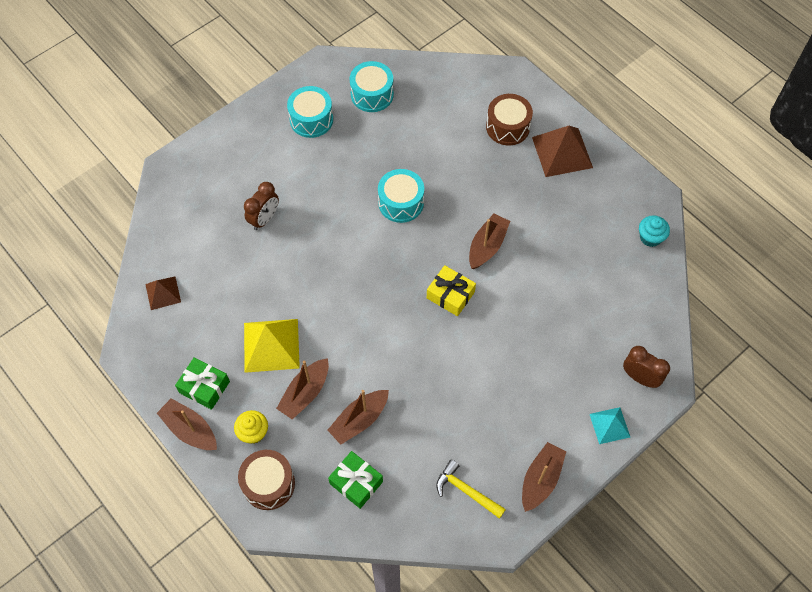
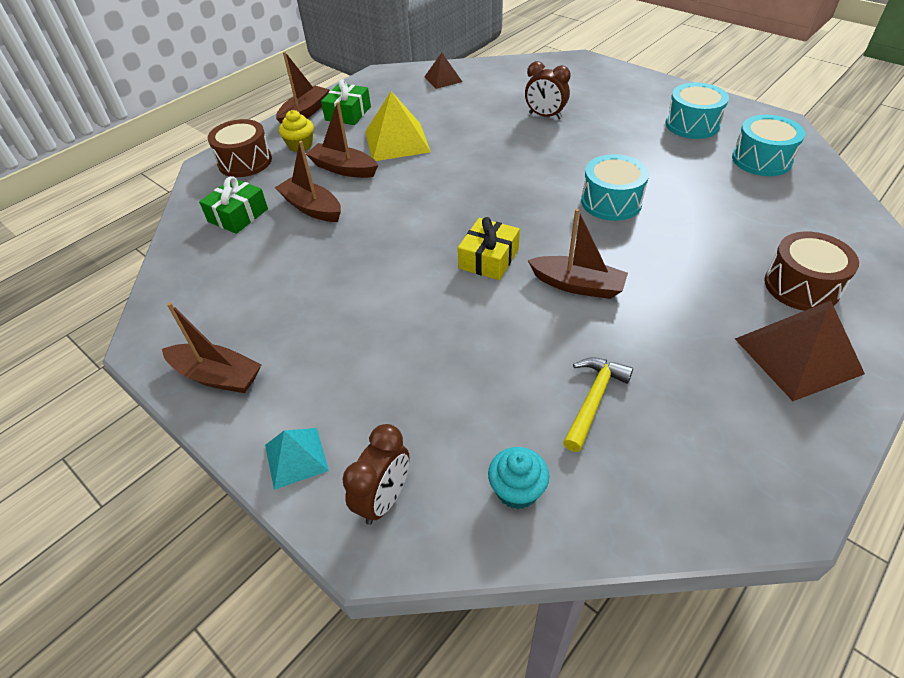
camera: 85 degrees right, 15 degrees down
(466, 491) = (213, 303): yellow hammer -> yellow hammer (593, 400)
(650, 237) = (684, 504): turquoise cupcake -> turquoise cupcake (517, 490)

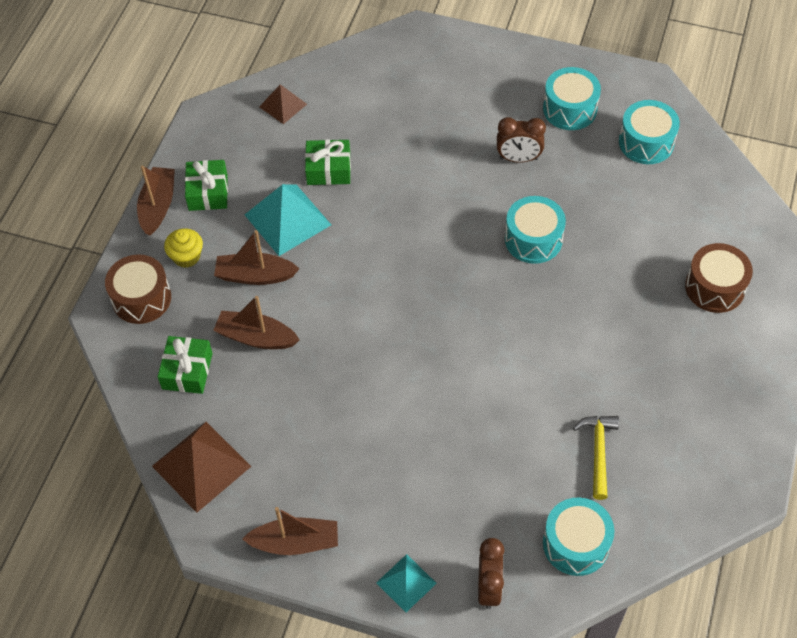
camera: 25 degrees left, 10 degrees up
(397, 141) = (287, 219): yellow pyramid -> turquoise pyramid
(452, 120) = (328, 169): none -> green gift
(489, 259) = (456, 343): yellow gift -> none
(517, 490) = (576, 544): turquoise cupcake -> turquoise drum
(545, 116) = (422, 136): brown clock -> brown clock (518, 158)
(577, 285) = (542, 346): brown boat -> none
(797, 356) = (728, 358): brown pyramid -> brown pyramid (201, 466)

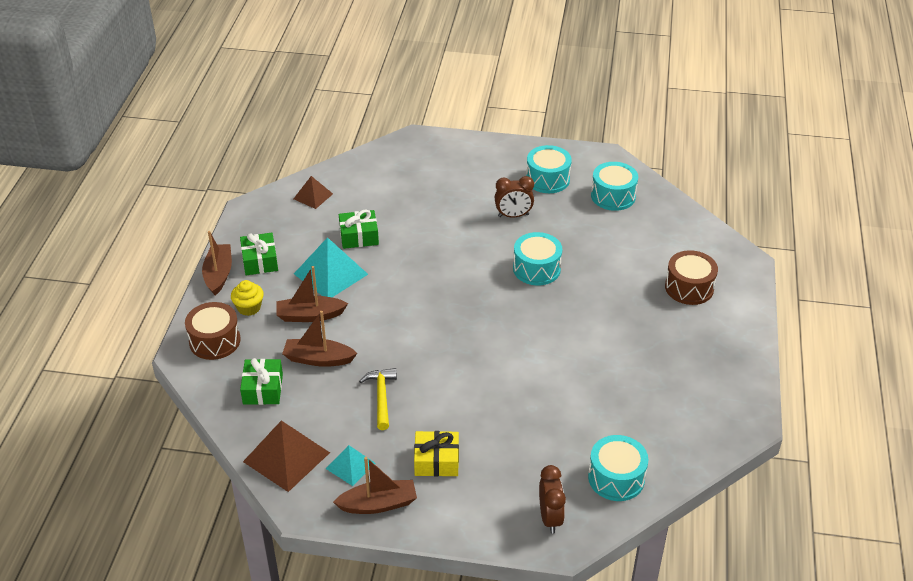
camera: 10 degrees left, 15 degrees down
(371, 493) = (436, 461): none -> yellow gift
(406, 582) = (479, 523): turquoise pyramid -> turquoise pyramid (350, 465)
(598, 452) = (620, 410): yellow hammer -> yellow hammer (381, 397)

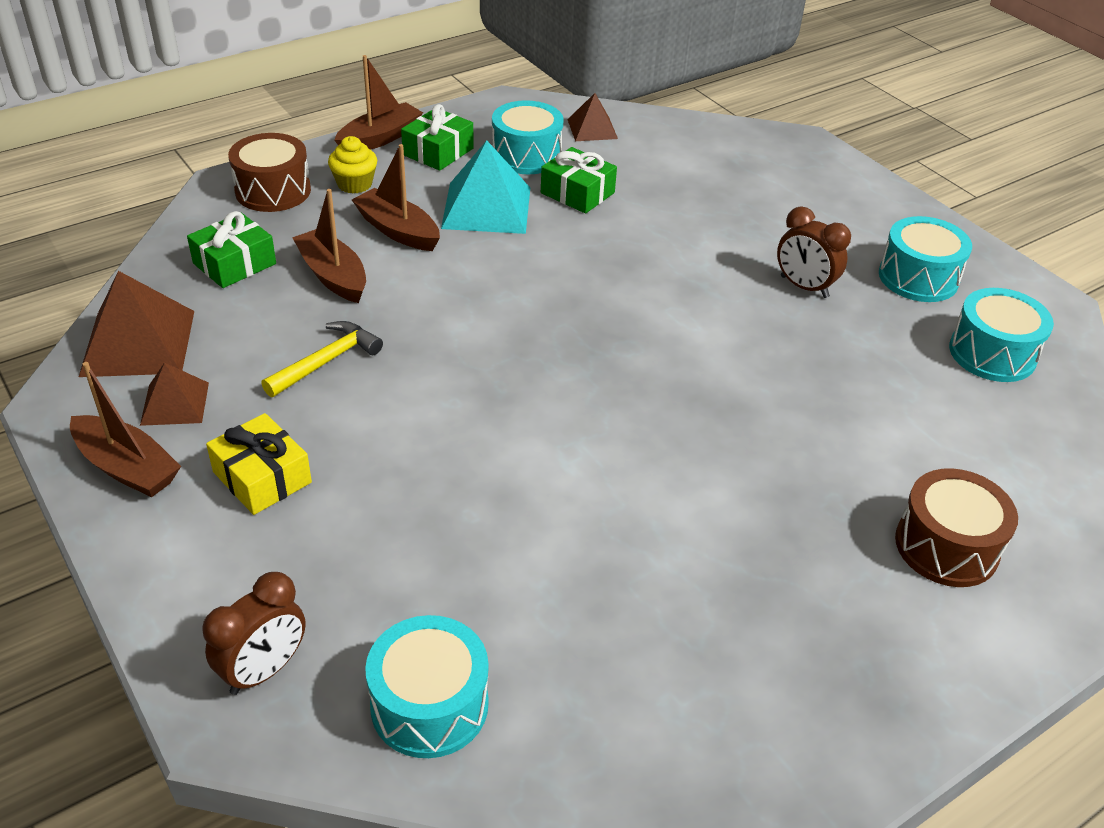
camera: 45 degrees right, 0 degrees up
(350, 465) = (175, 403): turquoise pyramid -> brown pyramid
(536, 269) = (741, 363): turquoise drum -> turquoise drum (526, 155)

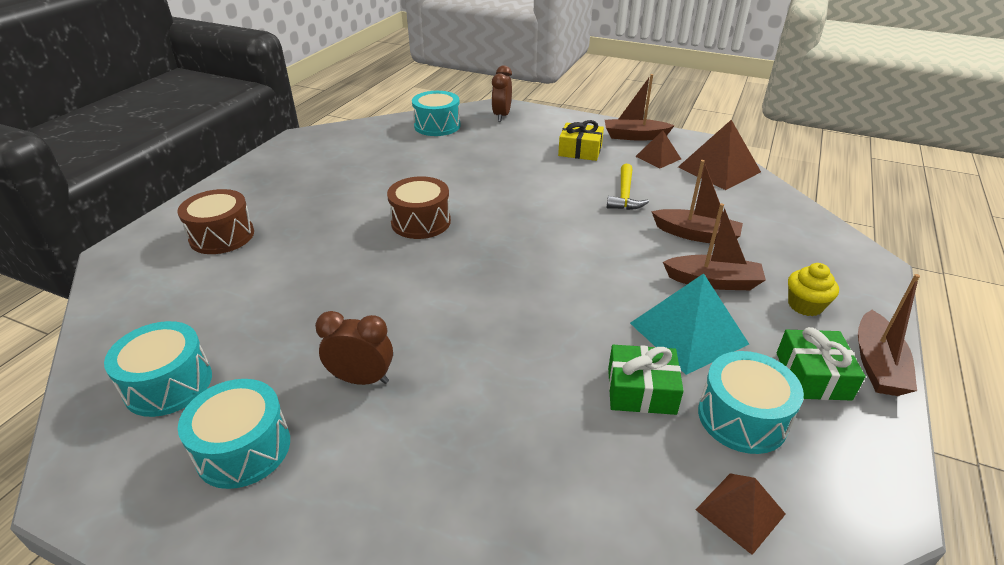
camera: 150 degrees right, 5 degrees down
(234, 263) = (757, 218): green gift -> none
(273, 191) = (837, 272): brown drum -> brown drum (421, 222)

